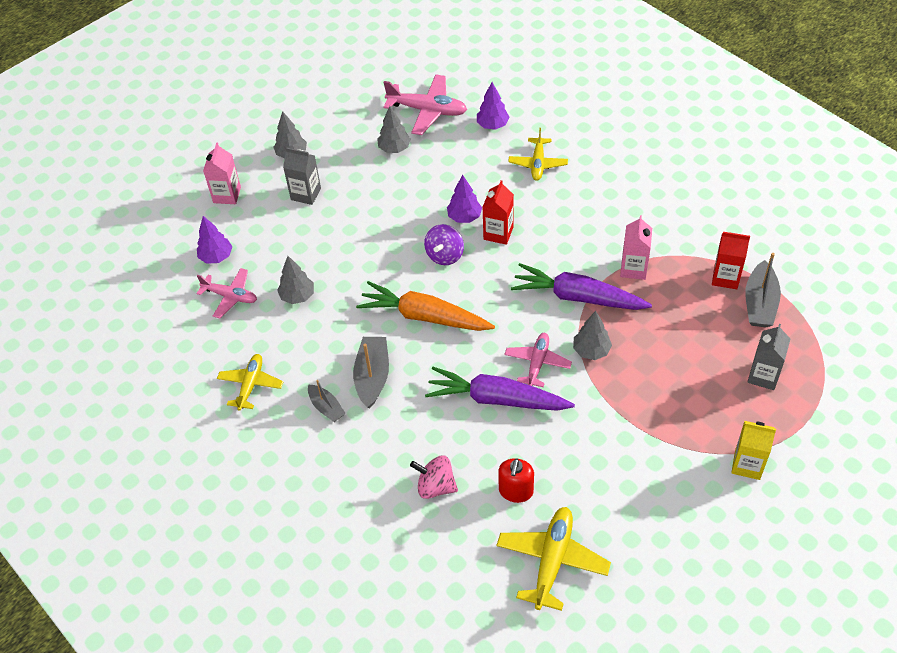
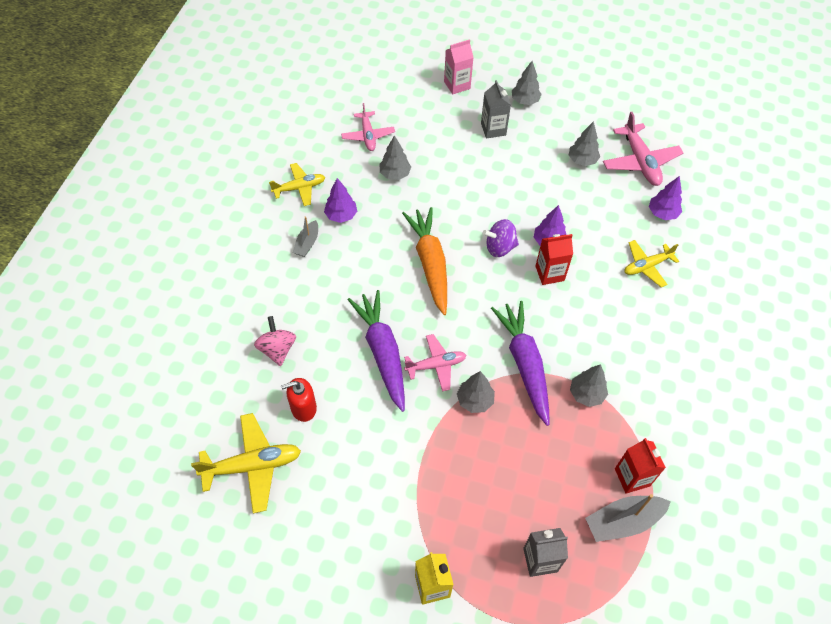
camera: 55 degrees right, 5 degrees up
(216, 257) = (397, 109): purple tree -> purple tree (341, 215)
(372, 377) = (352, 258): grey boat -> none
(633, 268) = (586, 394): pink carton -> grey tree

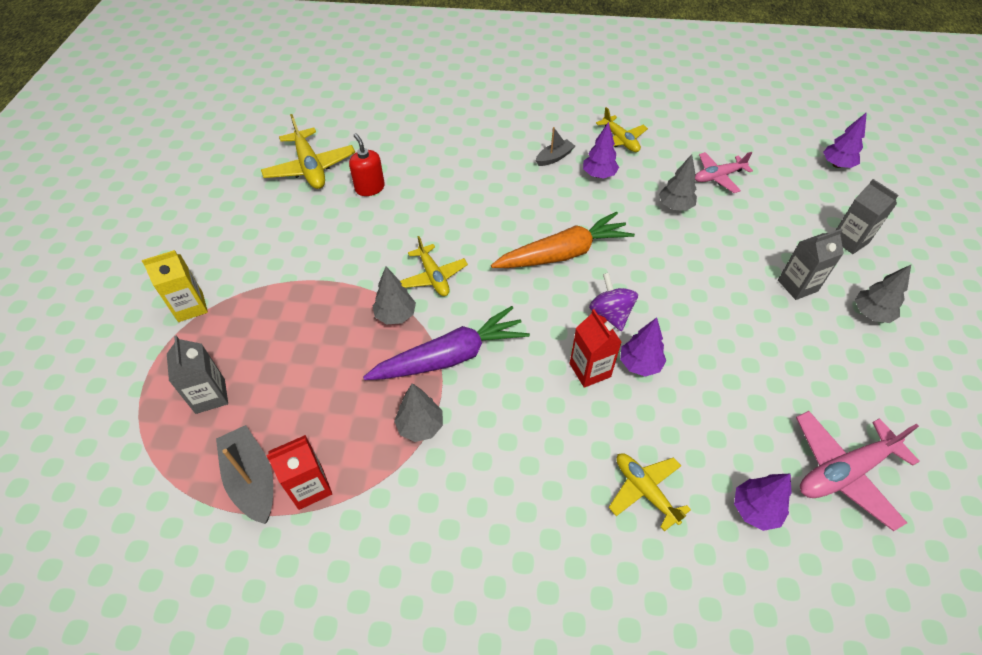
camera: 80 degrees right, 5 degrees down
(277, 349) = (428, 160): pink spinning top -> none
(307, 243) = (554, 157): grey boat -> grey boat turned 135 degrees clockwise
(376, 60) = (836, 165): none -> purple tree
(382, 352) = (440, 232): purple carrot -> none
(436, 365) = (433, 276): pink plane -> yellow plane
(457, 85) = (849, 241): pink carton -> grey carton
(582, 160) = (801, 392): grey tree -> none

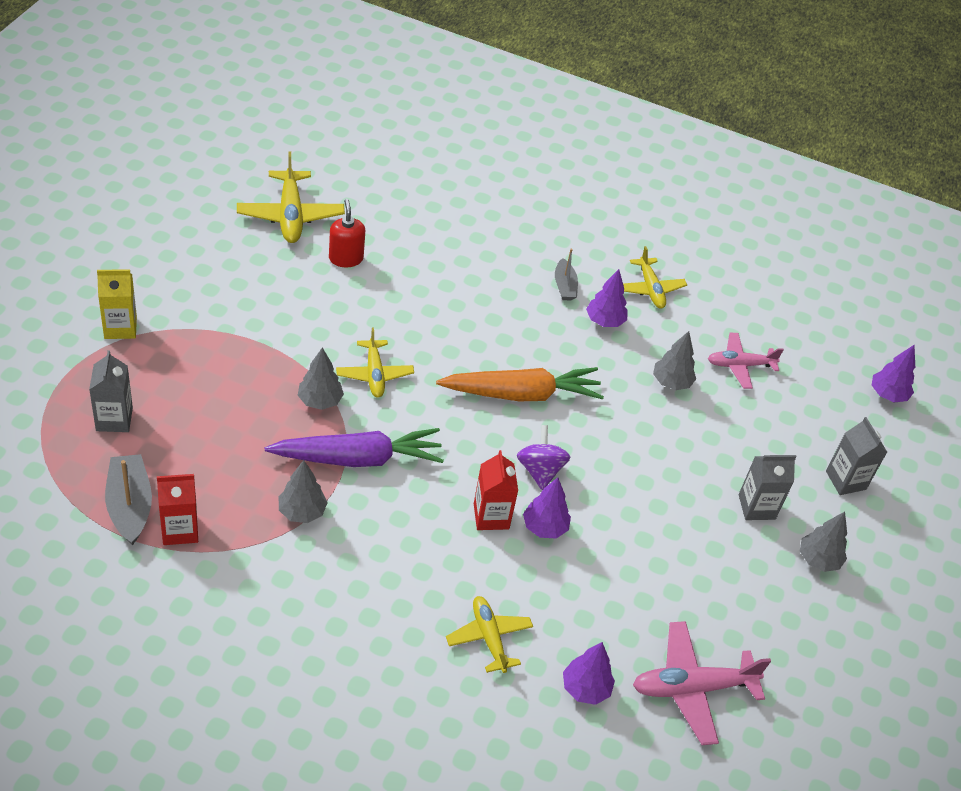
camera: 10 degrees right, 5 degrees down
(554, 157) = (564, 286): grey boat -> grey boat turned 105 degrees clockwise

